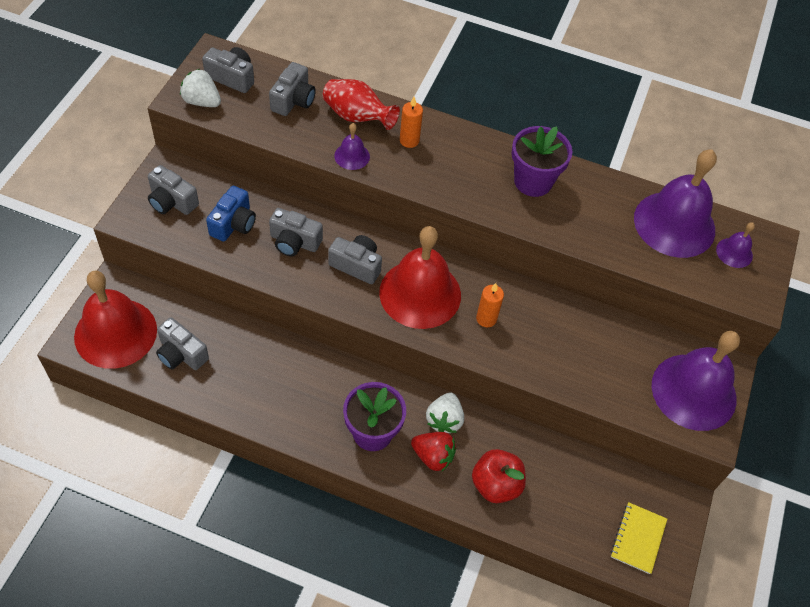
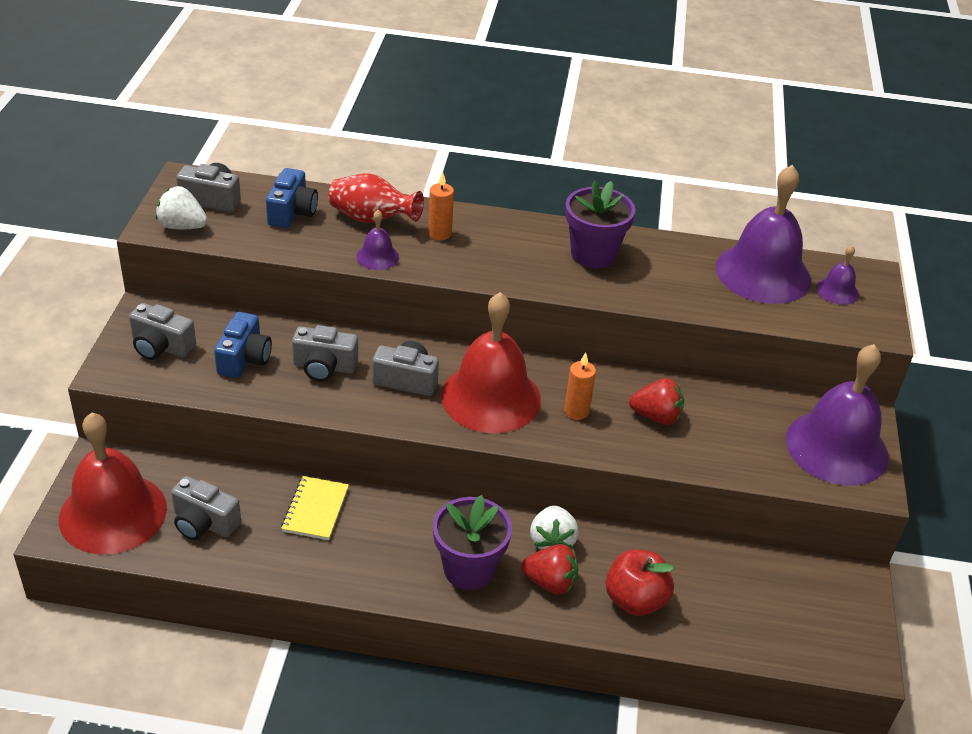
camera: 10 degrees left, 15 degrees down
(293, 100) = (292, 212): grey camera -> blue camera
(550, 335) = (656, 416): none -> red strawberry
(638, 538) = (821, 628): yellow notebook -> yellow notebook (315, 510)

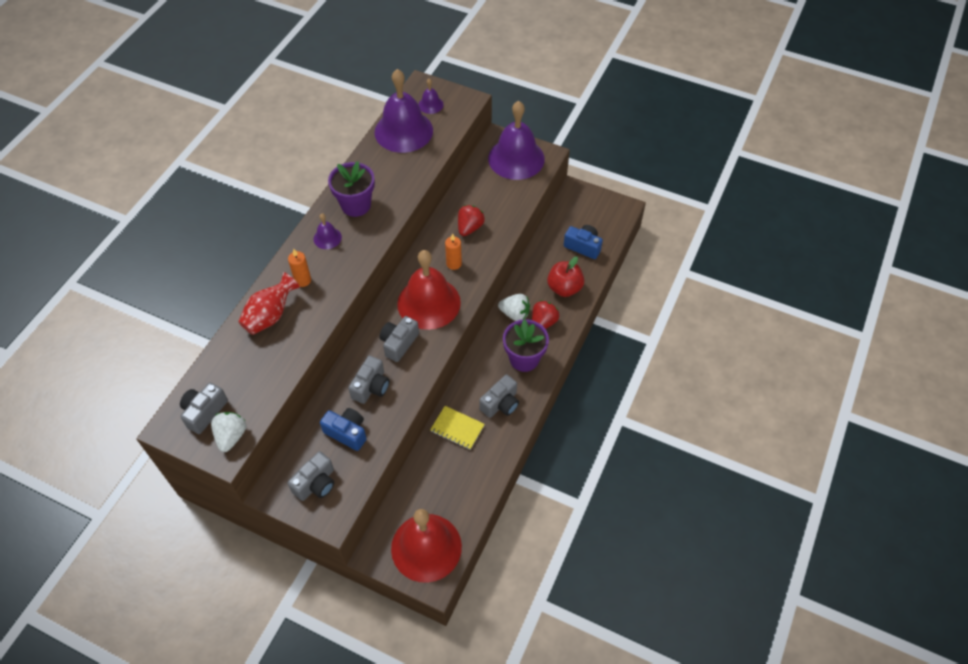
camera: 70 degrees left, 15 degrees up
(182, 226) = (231, 436): white strawberry -> white strawberry turned 150 degrees clockwise
(204, 523) = (450, 493): grey camera -> grey camera (500, 403)
(292, 212) = (242, 362): blue camera -> blue camera (583, 246)
(377, 256) = (314, 320): purple bell -> purple bell (327, 238)

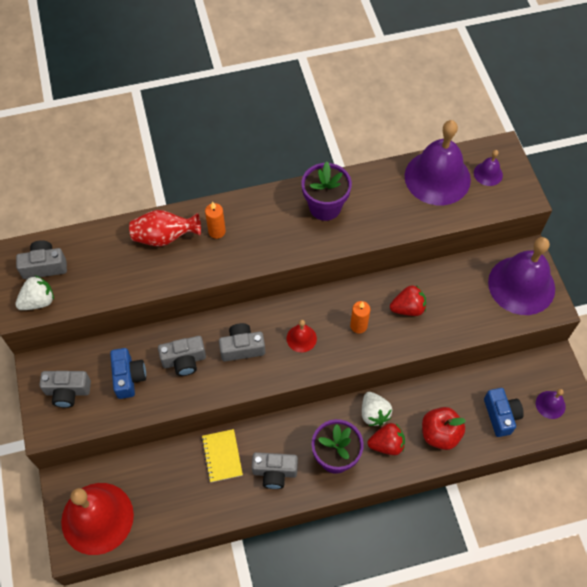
camera: 50 degrees right, 5 degrees up
(327, 238) = (273, 214): purple bell -> purple bell (550, 404)
(429, 303) = (301, 338): red bell -> red bell, size x0.44

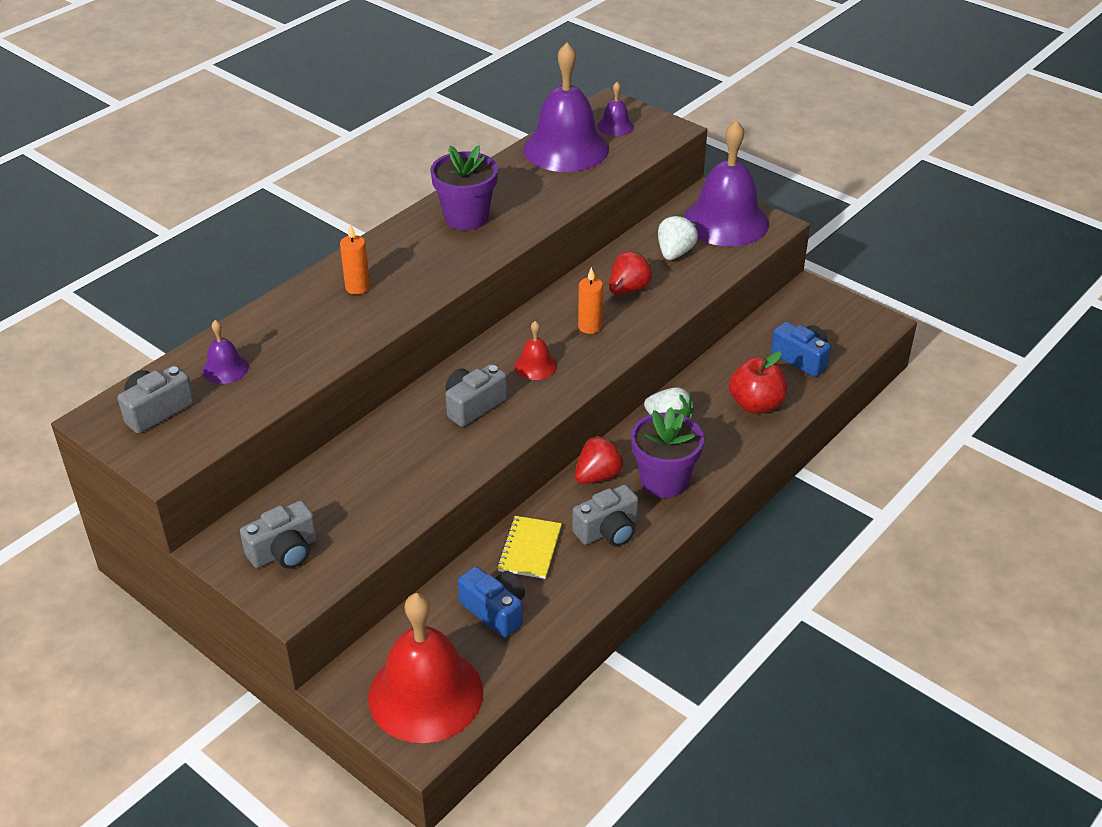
camera: 35 degrees left, 20 degrees down
(38, 301) = (181, 445): white strawberry -> white strawberry (674, 253)
(128, 377) = (355, 498): blue camera -> blue camera (495, 611)
(165, 237) = (296, 319): red vase -> none
(184, 360) = (412, 450): grey camera -> none
(222, 456) = (529, 549): yellow notebook -> yellow notebook turned 60 degrees clockwise
(386, 444) = (708, 441): red strawberry -> red strawberry (598, 476)
(550, 404) = (840, 327): purple bell -> purple bell (225, 368)

